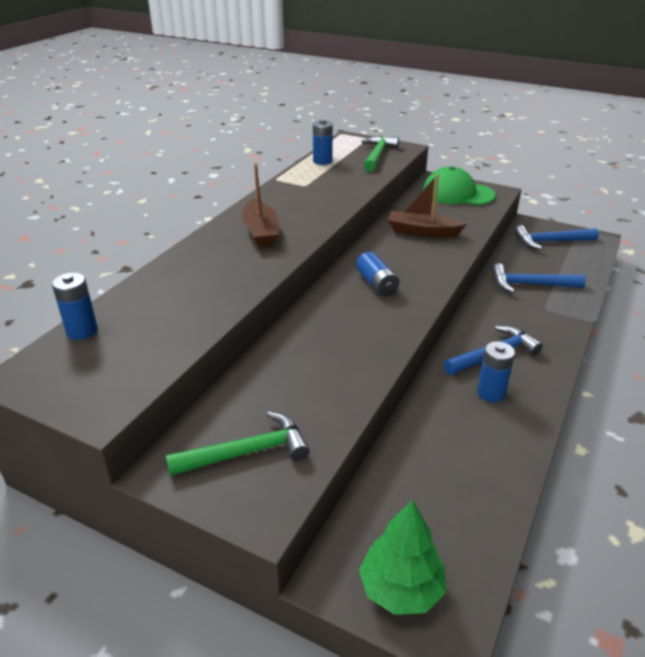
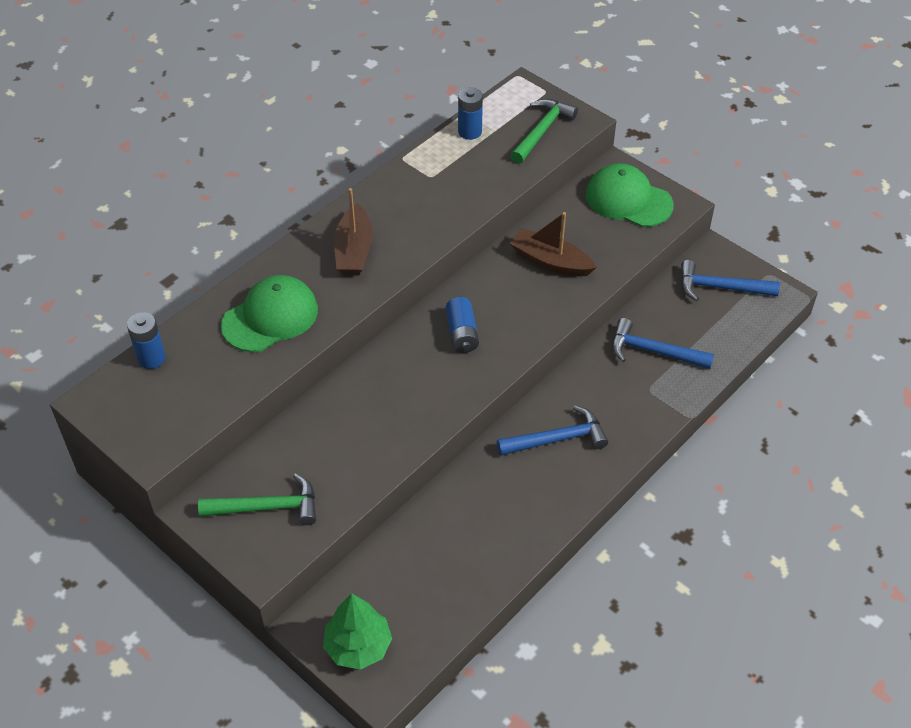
camera: 15 degrees right, 15 degrees up
(200, 283) = (270, 317): none -> green cap
(491, 393) = (528, 484): blue battery -> none

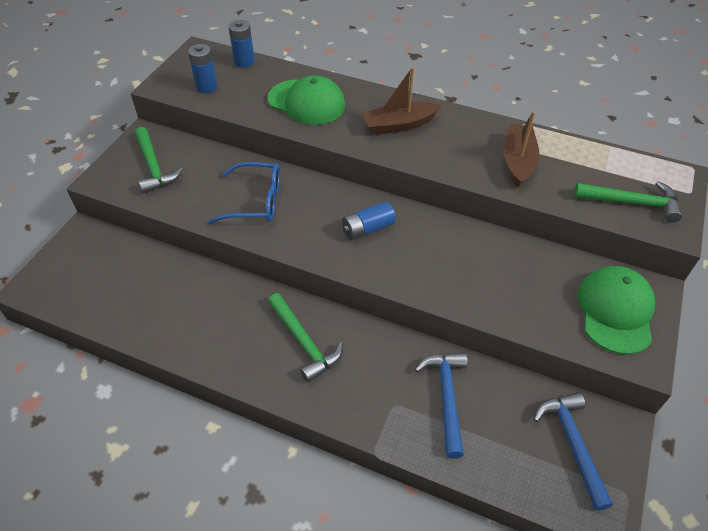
camera: 70 degrees right, 0 degrees up
(358, 646) = (66, 265): green tree -> none
(377, 418) = (256, 201): none -> blue glasses
(470, 132) = (589, 155): blue battery -> blue battery (207, 87)
(550, 261) = (489, 268): brown boat -> brown boat (518, 161)
(557, 439) = (304, 342): blue hammer -> green hammer

